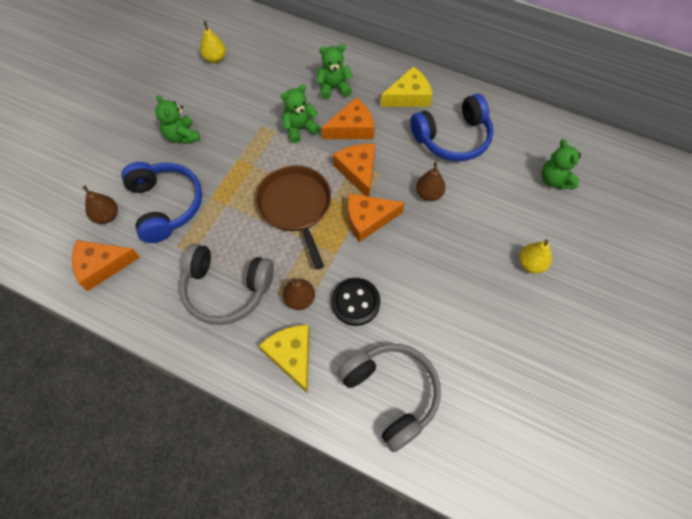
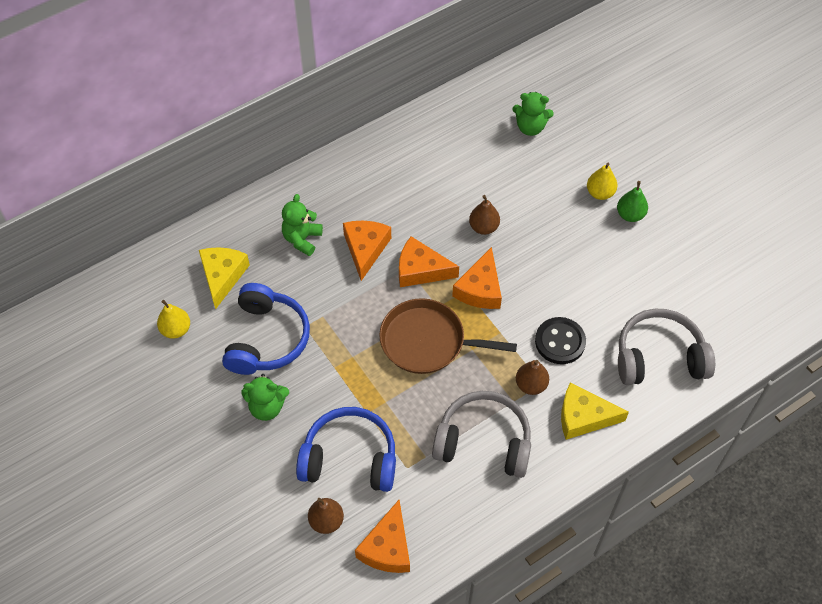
camera: 60 degrees left, 5 degrees down
(226, 289) = (483, 442): grey headphones -> grey headphones turned 120 degrees counterclockwise
(299, 129) = (334, 294): green teddy bear -> none
(408, 96) = (360, 182): yellow cheese -> yellow cheese (222, 276)
(452, 138) = (434, 175): blue headphones -> blue headphones (266, 339)
(527, 299) = (630, 215): none -> green pear

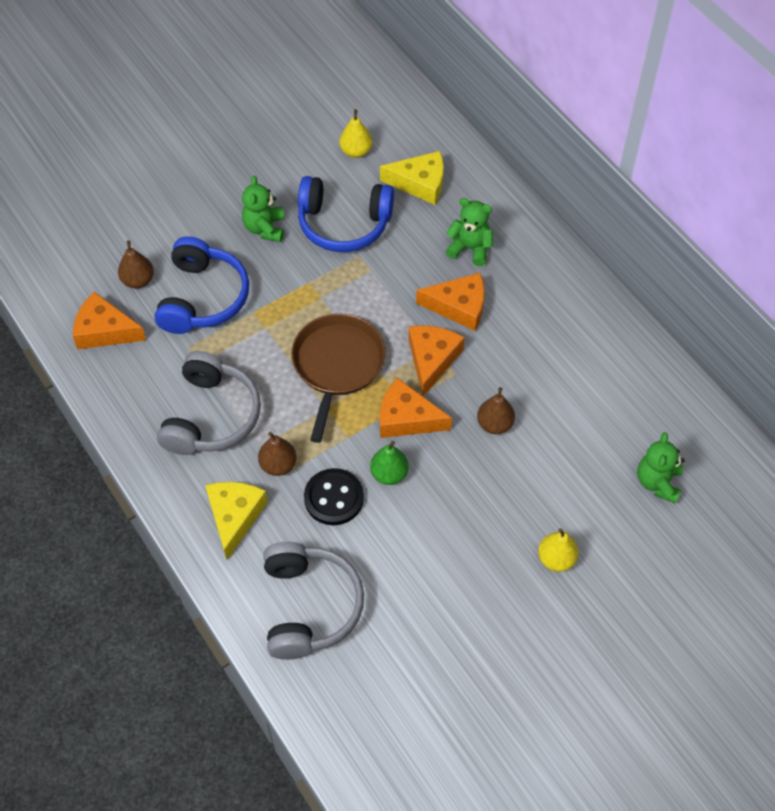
camera: 90 degrees right, 0 degrees up
(630, 215) = (523, 593): green pear -> green pear (389, 474)

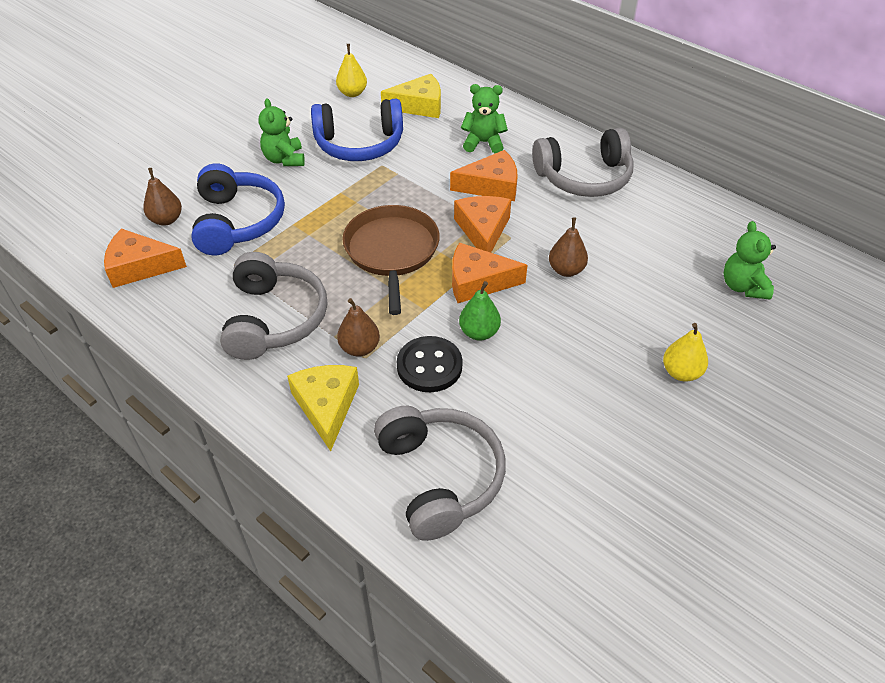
camera: 15 degrees left, 10 degrees down
(556, 316) = (584, 177): none -> grey headphones

